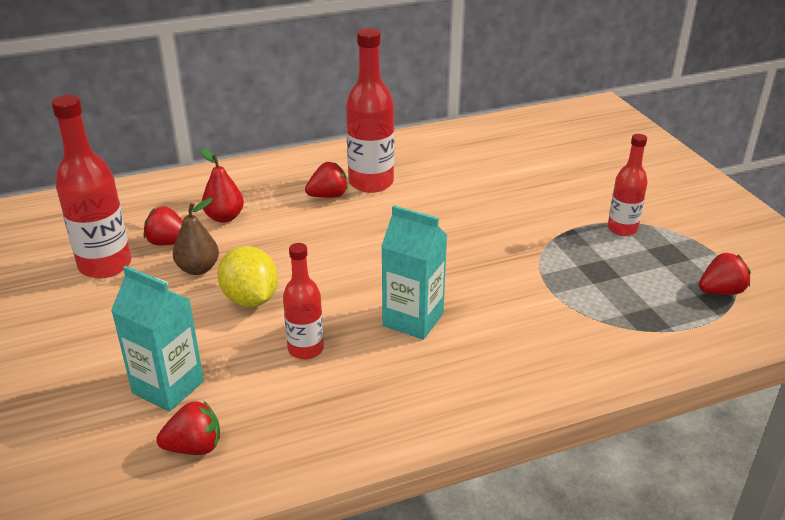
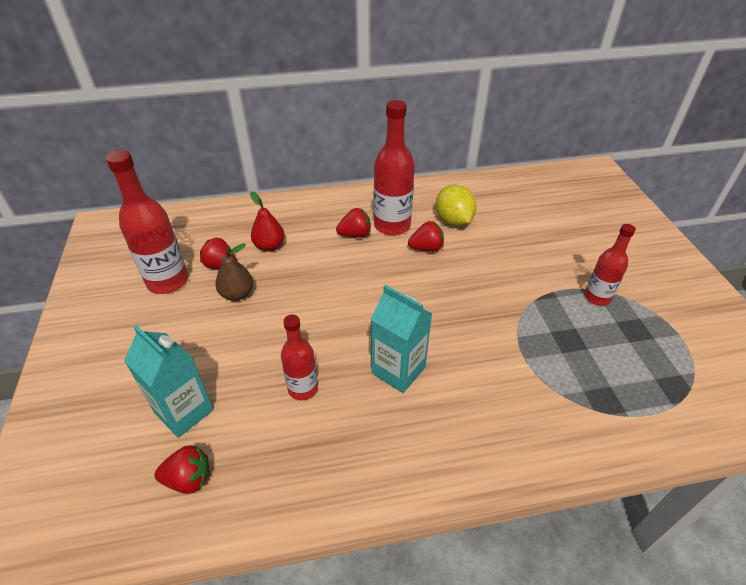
camera: 10 degrees right, 10 degrees up
(250, 299) = (270, 330): yellow lemon -> yellow lemon (453, 220)
(720, 291) = (678, 378): red strawberry -> red strawberry (426, 248)

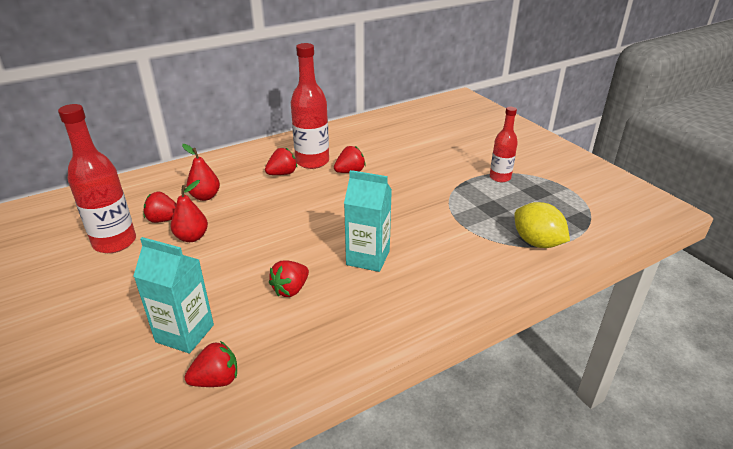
camera: 20 degrees left, 10 degrees down
(237, 294) = (192, 237): brown pear -> red pear
(303, 388) = (290, 289): red bottle -> red strawberry
(453, 220) = (363, 149): yellow lemon -> yellow lemon (537, 242)

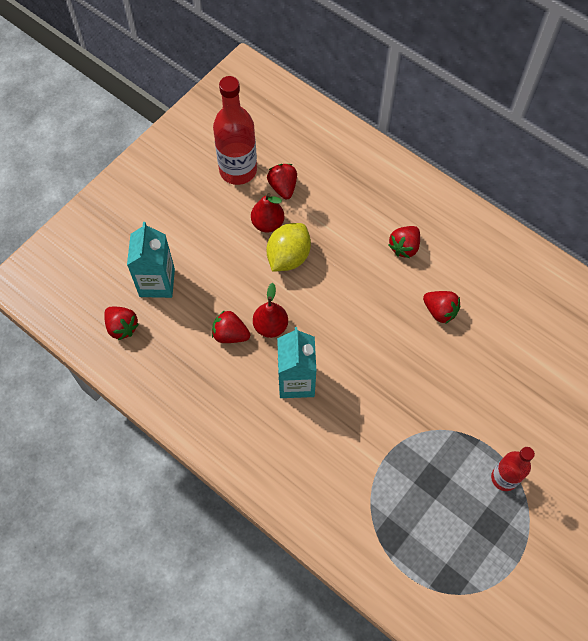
camera: 70 degrees right, 30 degrees up
(205, 196) = (332, 200): red pear -> red pear (270, 326)
(282, 174) = (404, 247): red strawberry -> red strawberry turned 90 degrees clockwise
(312, 161) = (443, 265): red bottle -> none
(537, 242) = (385, 537): yellow lemon -> yellow lemon (288, 257)

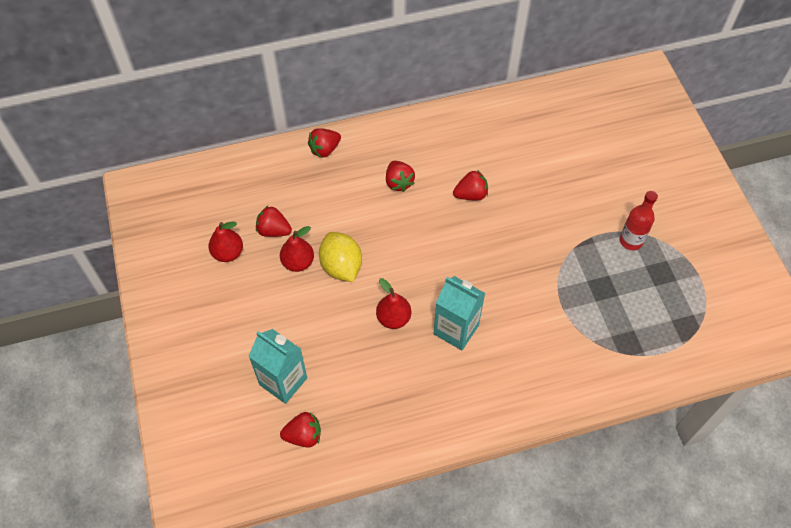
camera: 55 degrees left, 5 degrees down
(230, 334) = (377, 353): red strawberry -> red strawberry (324, 149)
(238, 170) = (228, 253): red bottle -> red pear

